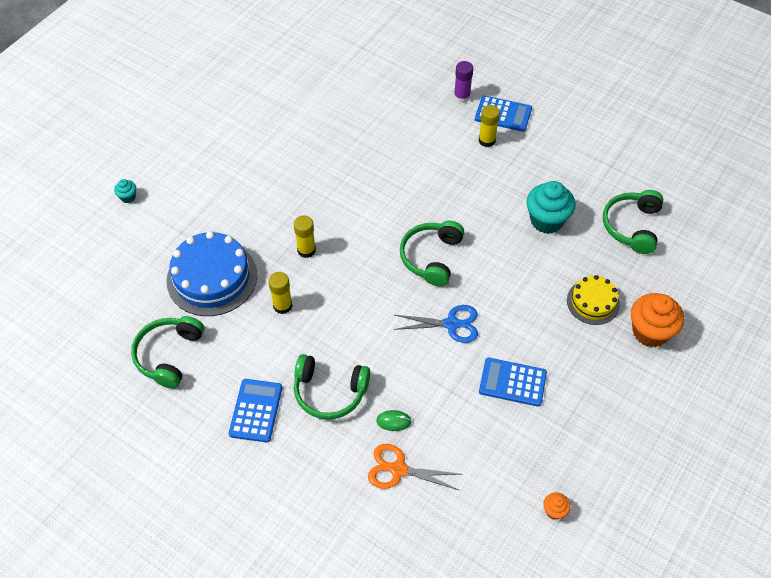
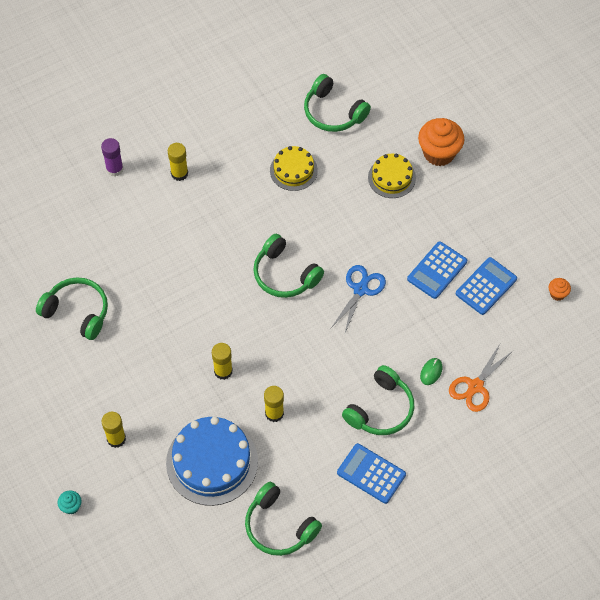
camera: 65 degrees left, 5 degrees up
(204, 201) = (116, 439): none -> yellow glue stick
(310, 128) = (77, 312): none -> green headphones
(503, 114) = (156, 146): blue calculator -> blue calculator (486, 286)
(546, 220) = (293, 170): turquoise cupcake -> yellow cake

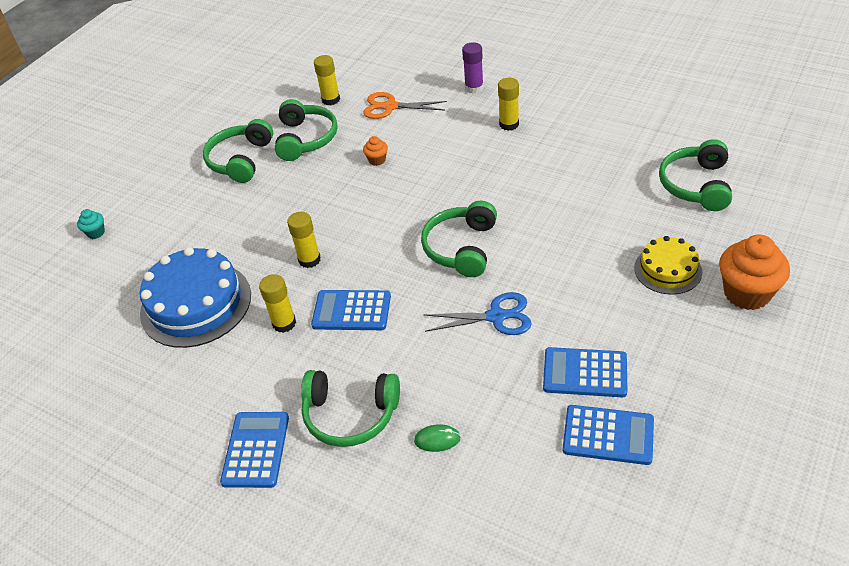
camera: 65 degrees right, 15 degrees down
(116, 439) = (185, 226): yellow glue stick -> yellow glue stick (331, 100)
(279, 526) = (143, 397): green headphones -> green headphones (241, 160)
(293, 170) = (593, 192): yellow cake -> none
(293, 368) = (351, 311): none -> blue calculator
(475, 386) = (451, 500): orange scissors -> orange scissors (390, 107)
(557, 294) = (672, 526): orange cupcake -> orange cupcake (377, 160)

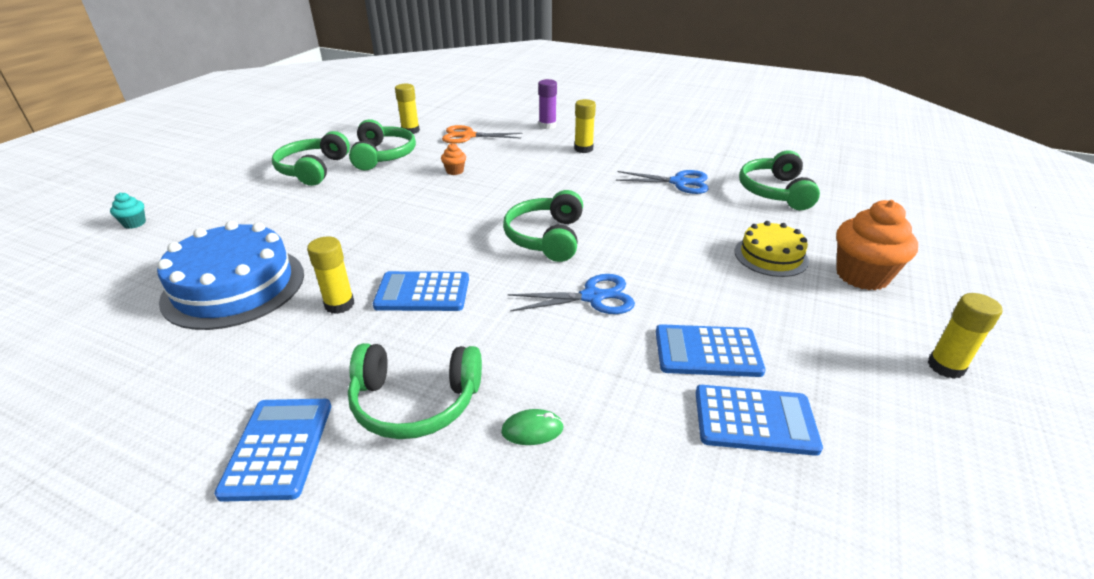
camera: 10 degrees left, 10 degrees down
(309, 260) = (377, 247): yellow glue stick -> yellow glue stick (945, 367)
(600, 173) = (678, 182): none -> blue scissors

